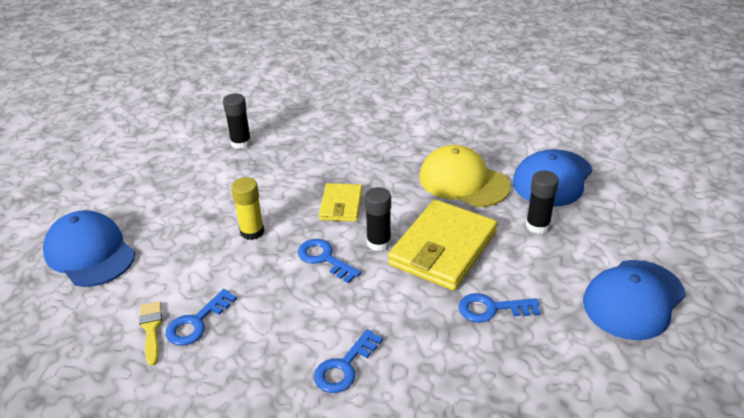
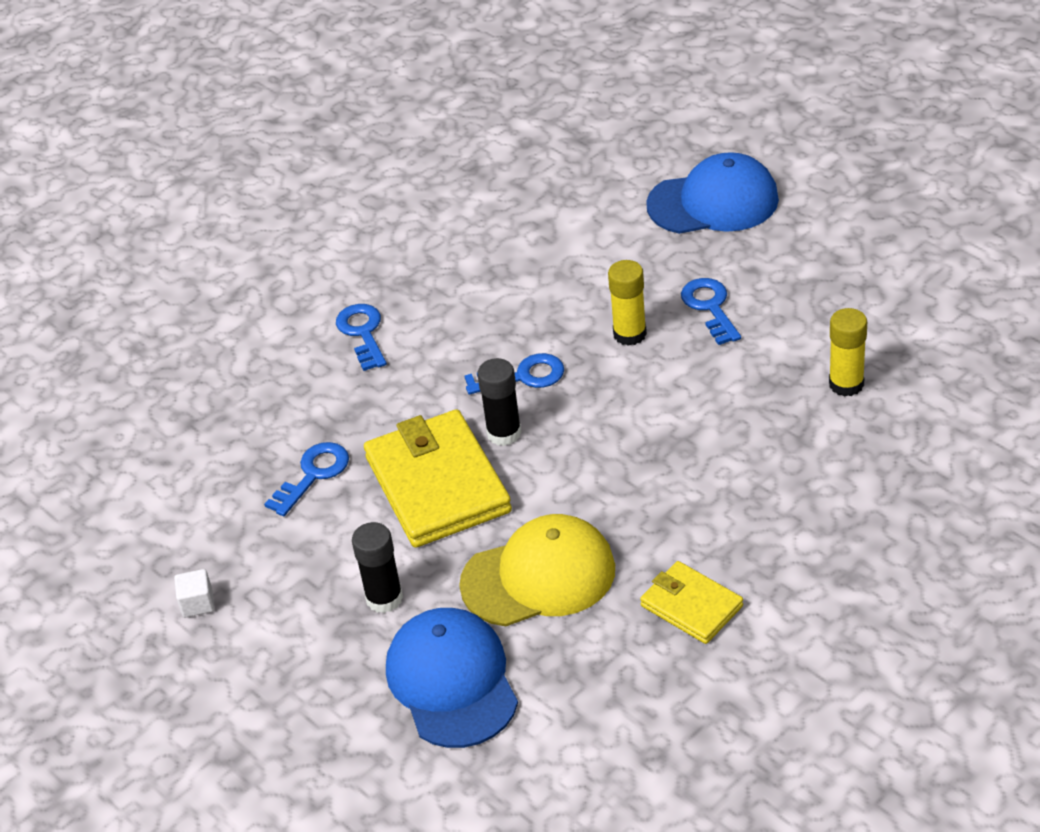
camera: 130 degrees right, 5 degrees up
(151, 329) = (545, 222): yellow brush -> none
(197, 322) = (523, 254): blue key -> blue key (710, 307)
(241, 143) = (846, 384): black glue stick -> yellow glue stick
(341, 205) = (606, 429): yellow wallet -> yellow wallet (691, 606)
(633, 299) = (197, 603): blue cap -> white cube

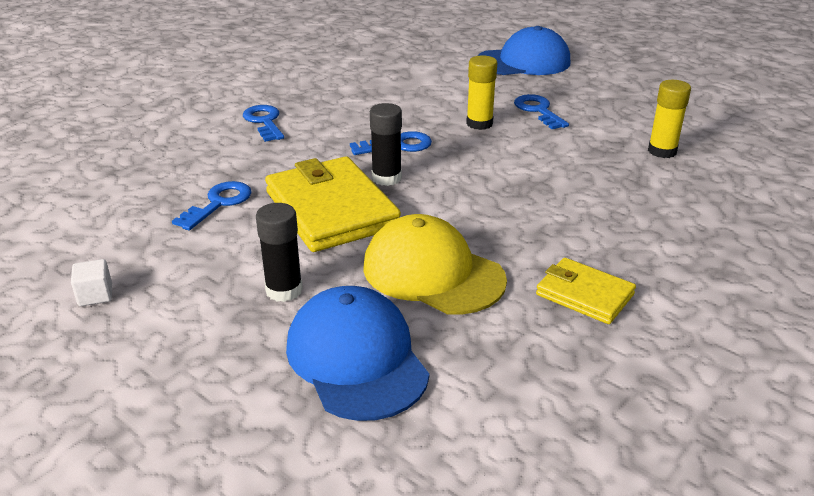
camera: 10 degrees left, 10 degrees down
(538, 576) = (433, 273): yellow cap -> yellow cap turned 120 degrees counterclockwise

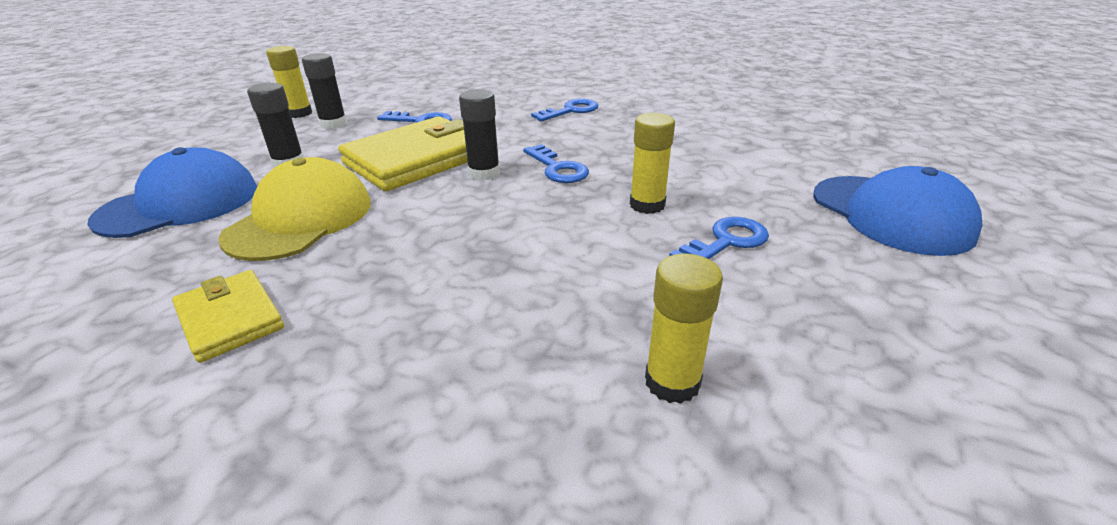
camera: 75 degrees right, 0 degrees up
(95, 295) = (299, 113): white cube -> yellow glue stick
(169, 264) = (333, 124): none -> black glue stick
(584, 294) = (230, 319): yellow wallet -> yellow wallet turned 60 degrees counterclockwise

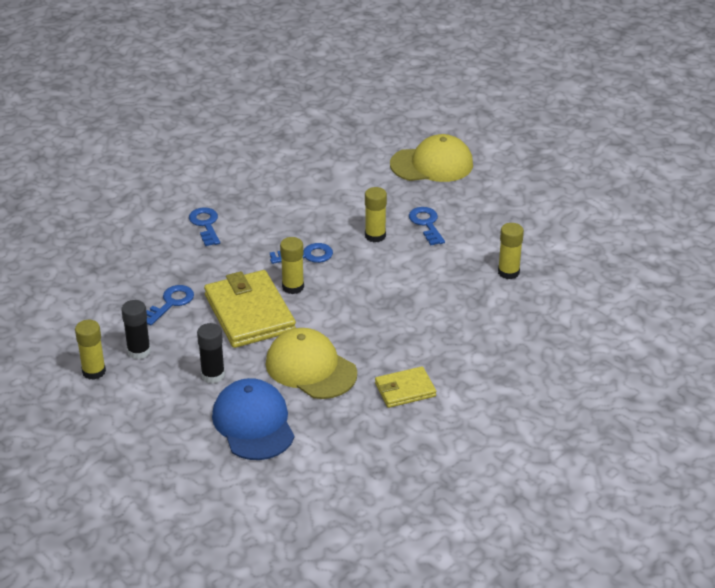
camera: 70 degrees left, 5 degrees up
(484, 173) = (293, 287): black glue stick -> yellow glue stick
(890, 214) = (432, 164): blue cap -> yellow cap

